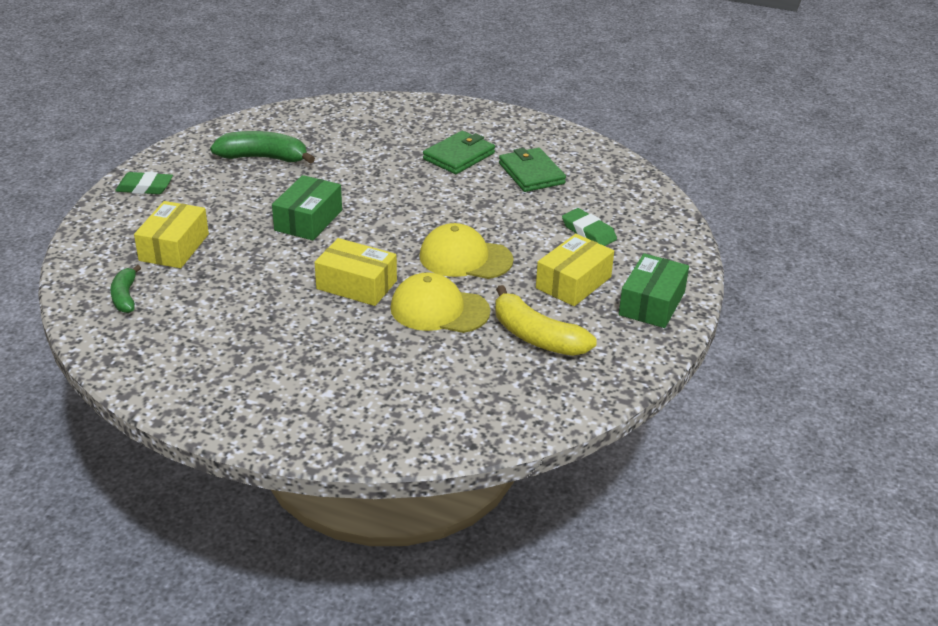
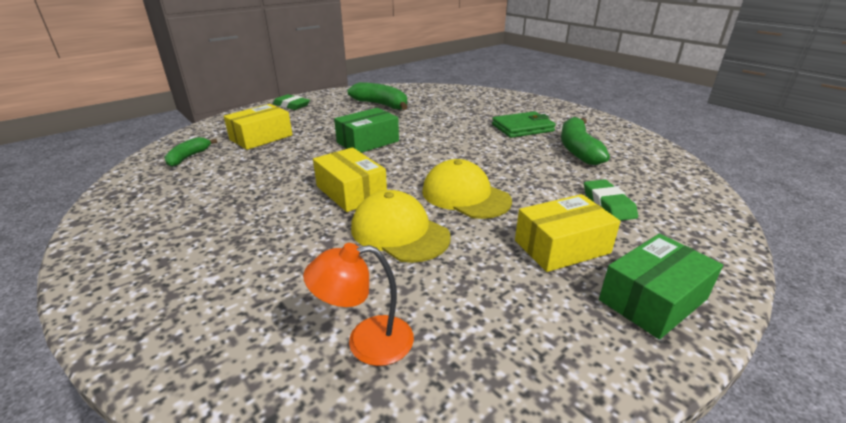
camera: 30 degrees right, 5 degrees down
(490, 391) = (366, 342): none -> orange lamp
(531, 173) = (578, 149): green wallet -> green banana
(536, 337) = (476, 293): yellow banana -> none

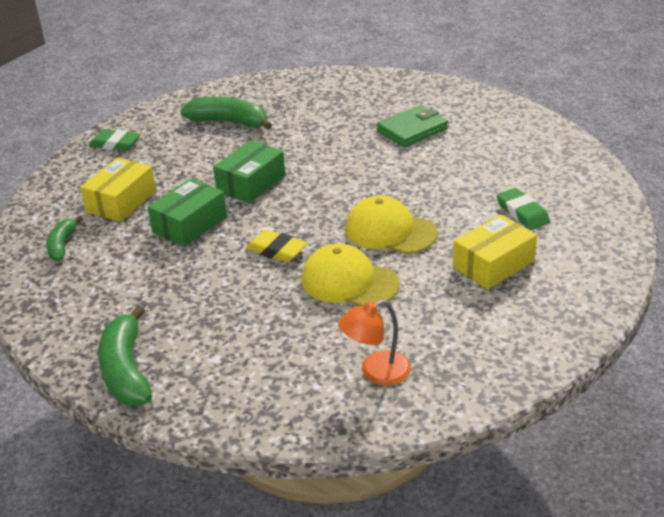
camera: 15 degrees left, 5 degrees up
(351, 192) = (276, 250): yellow box -> yellow eraser
(578, 149) = (479, 150): green banana -> green banana (126, 370)
(652, 299) = (571, 293): green box -> green box (189, 224)

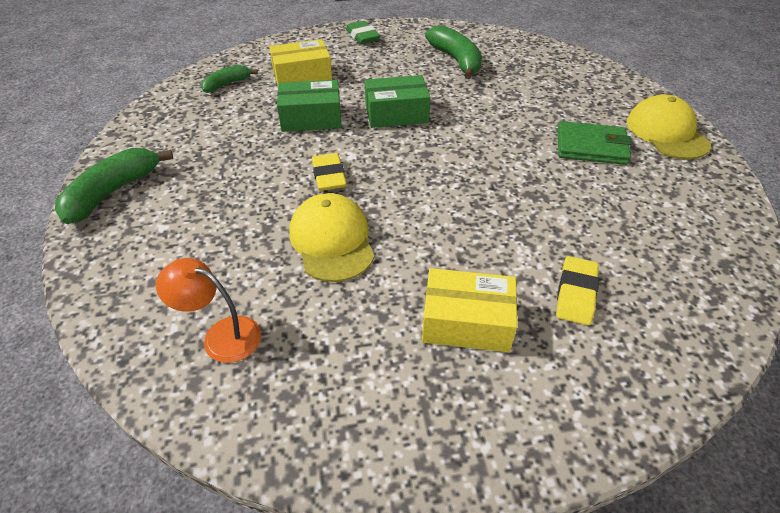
camera: 45 degrees right, 10 degrees up
(390, 231) = (430, 221): yellow cap -> yellow cap (666, 132)
(522, 213) = (576, 294): green eraser -> yellow eraser

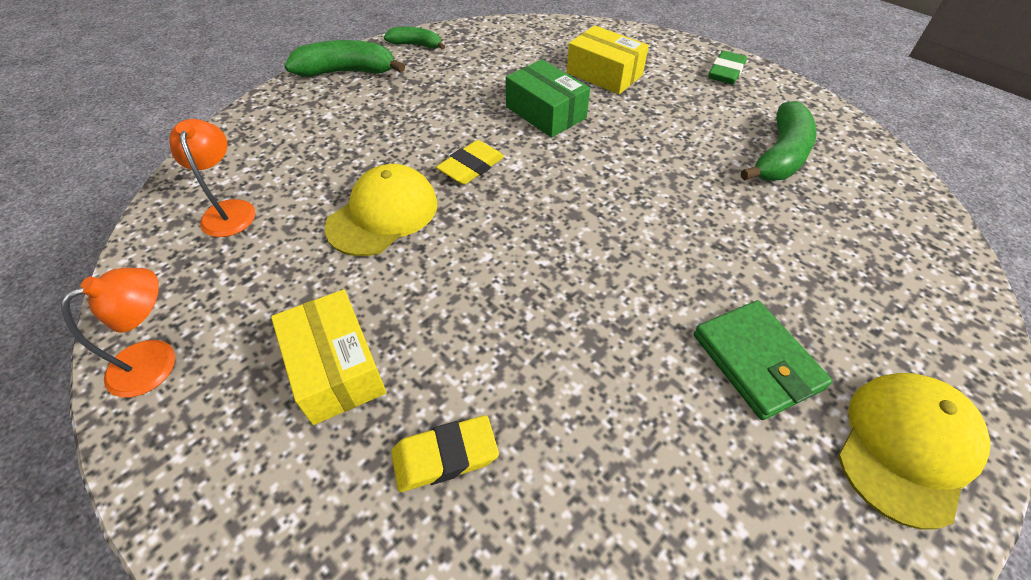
camera: 55 degrees right, 5 degrees up
(227, 84) = (539, 44): green banana -> green banana (416, 45)
(369, 438) = (156, 360): none -> orange lamp
(396, 114) = (618, 161): green box -> none

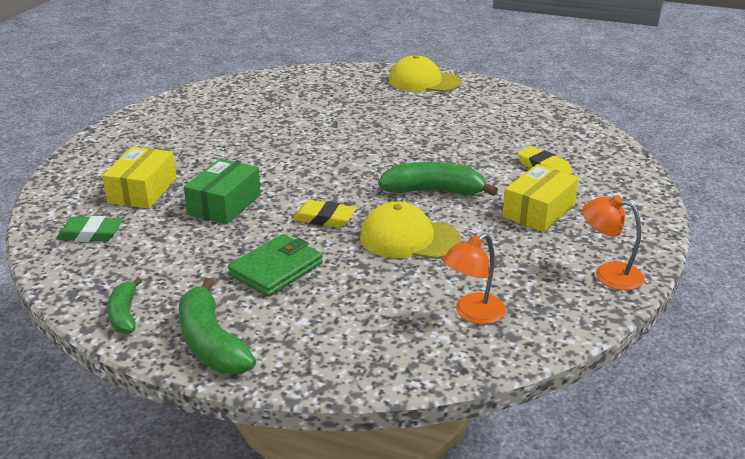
camera: 115 degrees left, 20 degrees down
(726, 72) = (115, 141): green eraser -> green eraser (90, 234)
(756, 361) = (410, 109): green wallet -> green wallet (276, 269)
(780, 156) = (228, 115): green banana -> green banana (434, 191)

